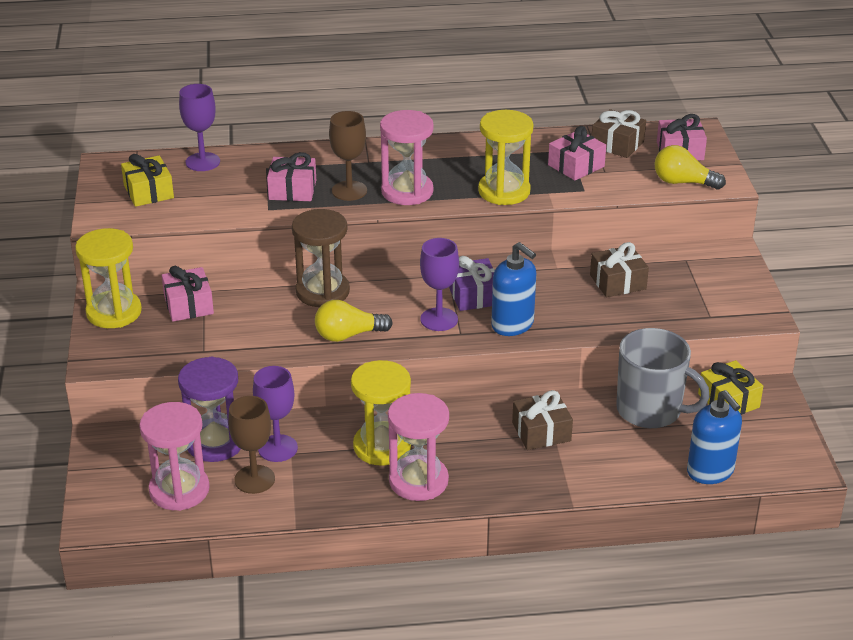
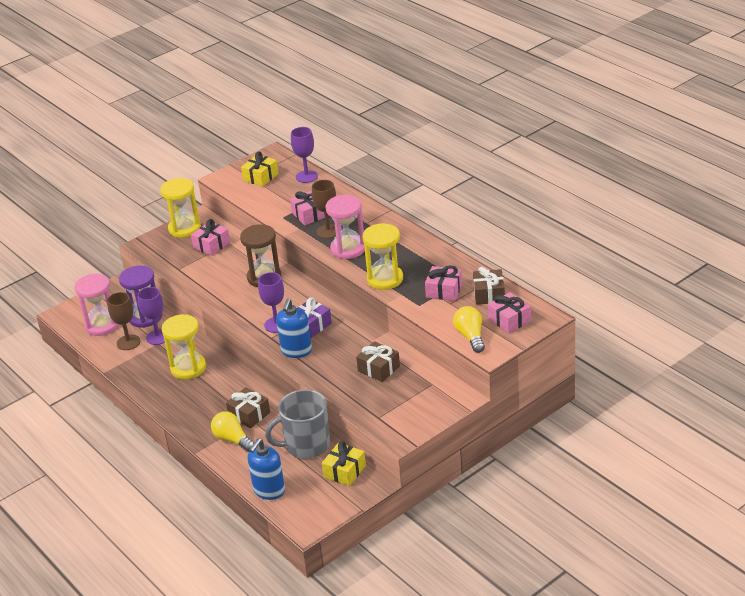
camera: 60 degrees right, 0 degrees up
(348, 335) = (233, 303): yellow light bulb -> yellow light bulb (232, 439)
(418, 481) = (171, 392): pink hourglass -> none
(650, 410) = (306, 445): grey mug -> grey mug turned 75 degrees clockwise

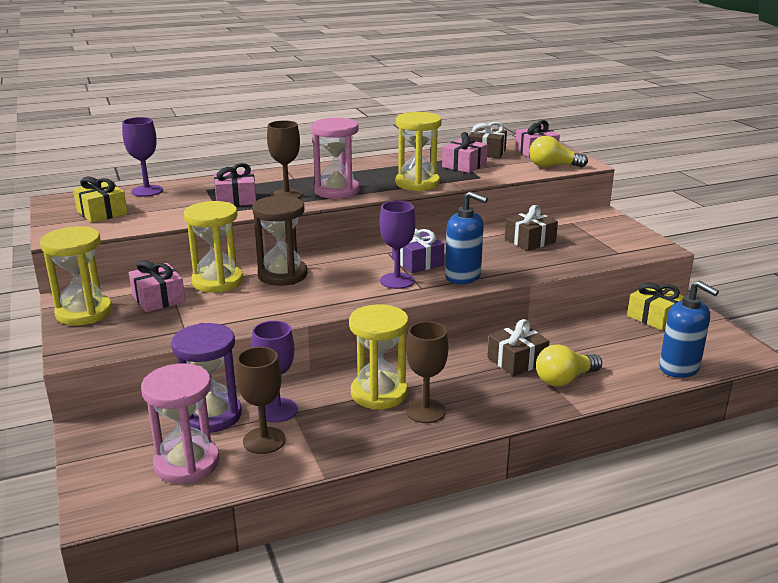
camera: 75 degrees left, 10 degrees down
(175, 390) = (425, 411): none -> brown goblet
(243, 257) = (217, 281): none -> yellow hourglass
(306, 445) = (597, 332): grey mug -> none

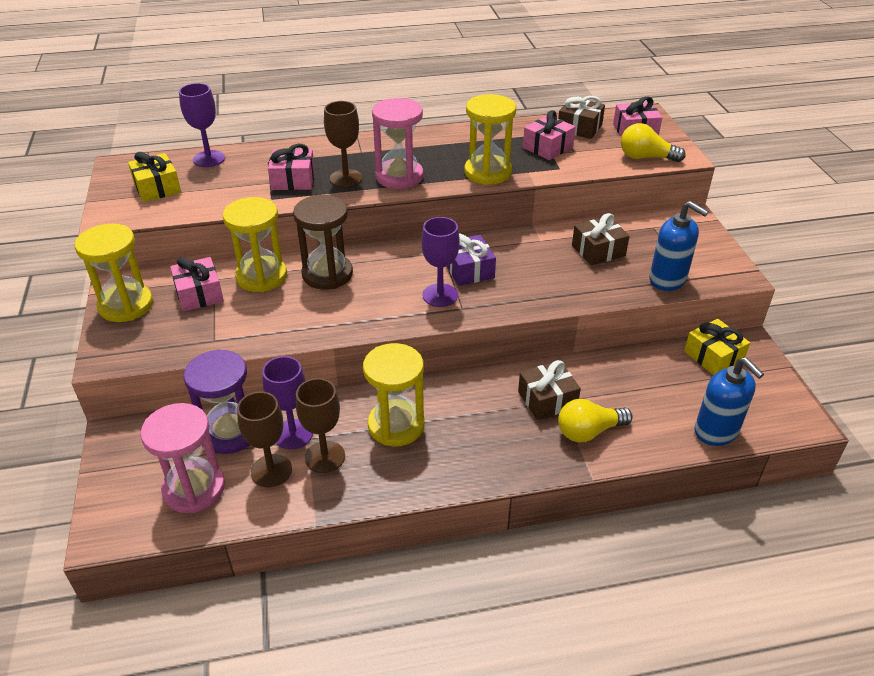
camera: 10 degrees right, 15 degrees up
(425, 411) = (435, 454): brown goblet -> brown goblet (325, 457)
(463, 276) = (510, 297): blue soap dispenser -> blue soap dispenser (668, 280)

